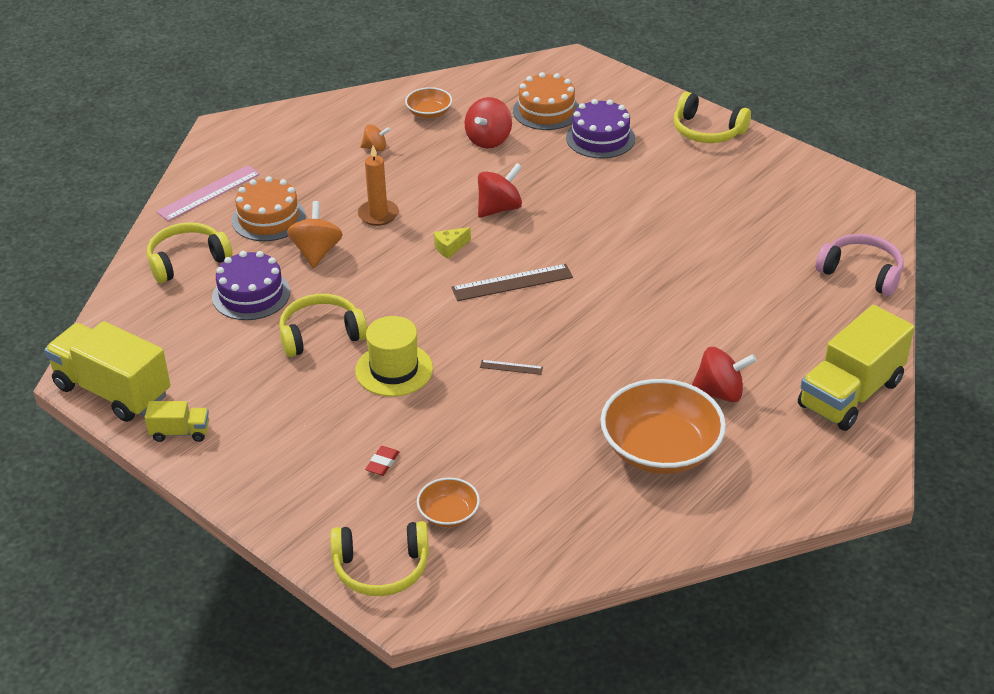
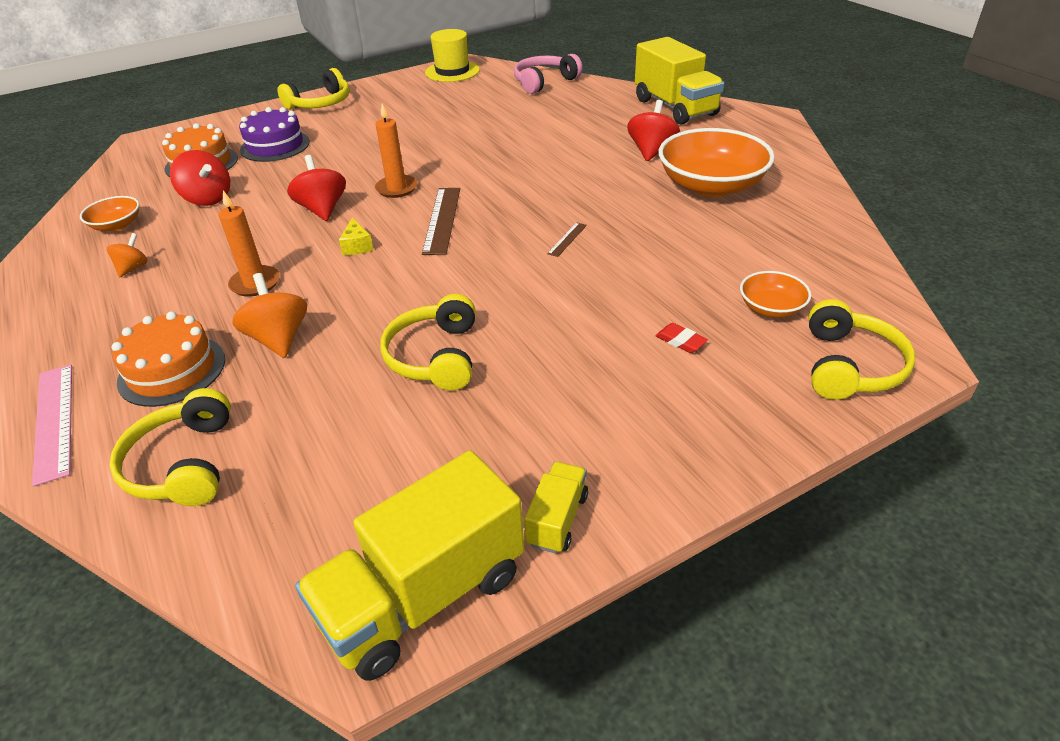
camera: 70 degrees left, 0 degrees up
(251, 294) = (313, 407): purple cake -> none
(316, 252) = (278, 339): orange spinning top -> orange spinning top turned 45 degrees clockwise
(394, 370) = (530, 311): yellow hat -> yellow hat (452, 71)
(555, 239) = (396, 188): none -> orange candle

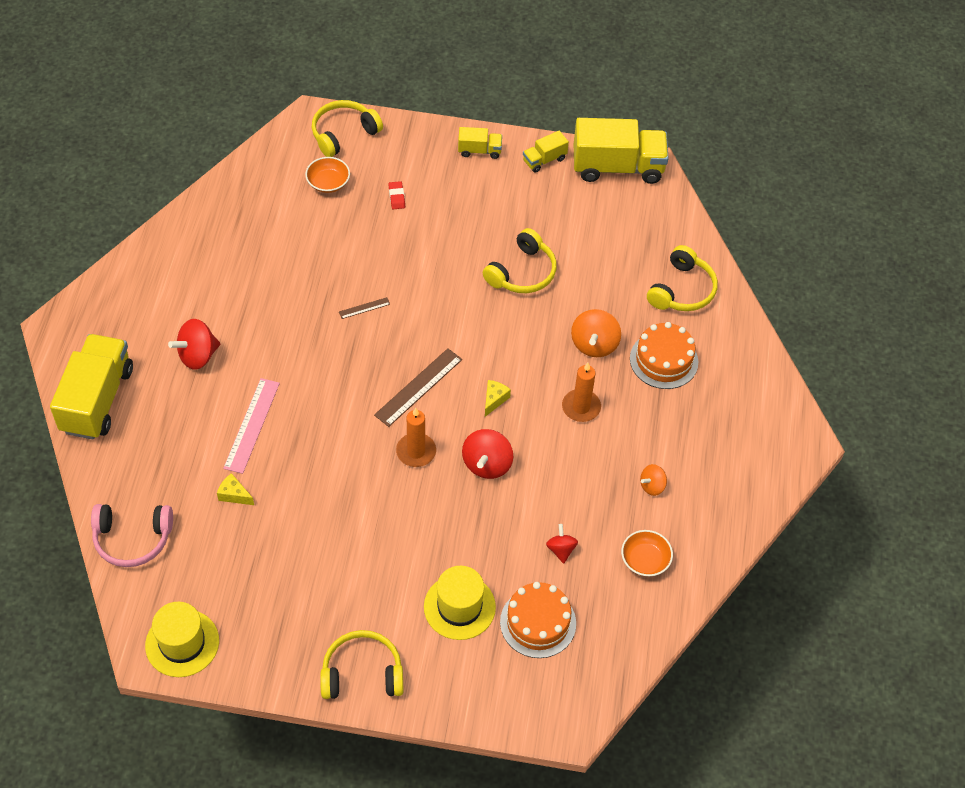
camera: 145 degrees left, 15 degrees up
(54, 421) = (737, 363): pink ruler -> pink ruler (251, 425)
(208, 199) = (561, 549): red spinning top -> red spinning top, size x0.59
(275, 146) = (459, 607): purple cake -> yellow hat
(509, 117) = (234, 495): none -> yellow cheese
(665, 465) = (479, 150): none -> yellow truck
(711, 186) = (217, 289): orange bowl -> none

